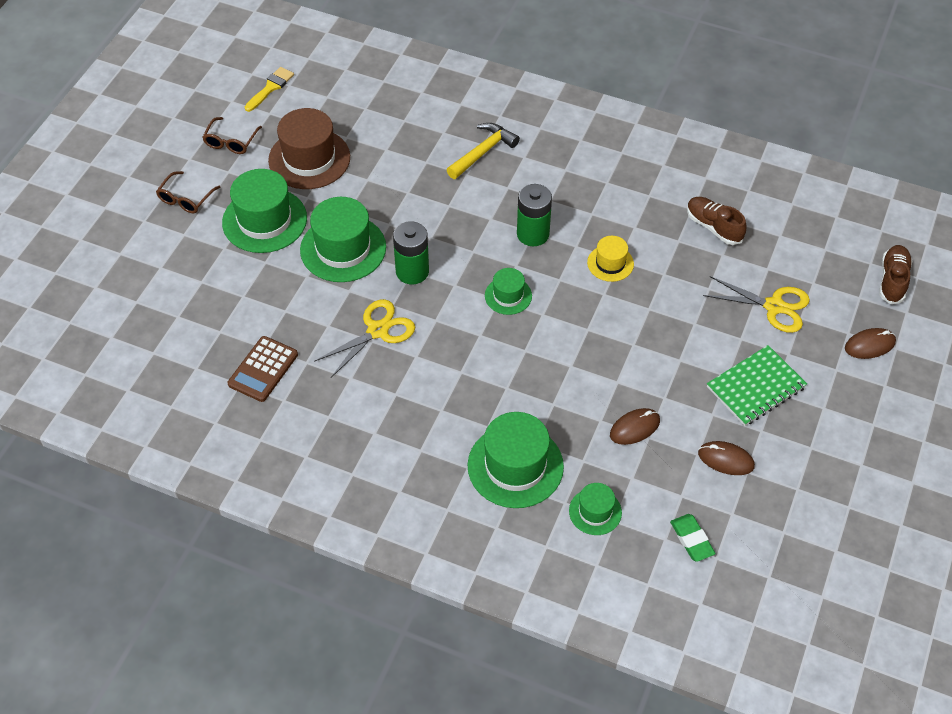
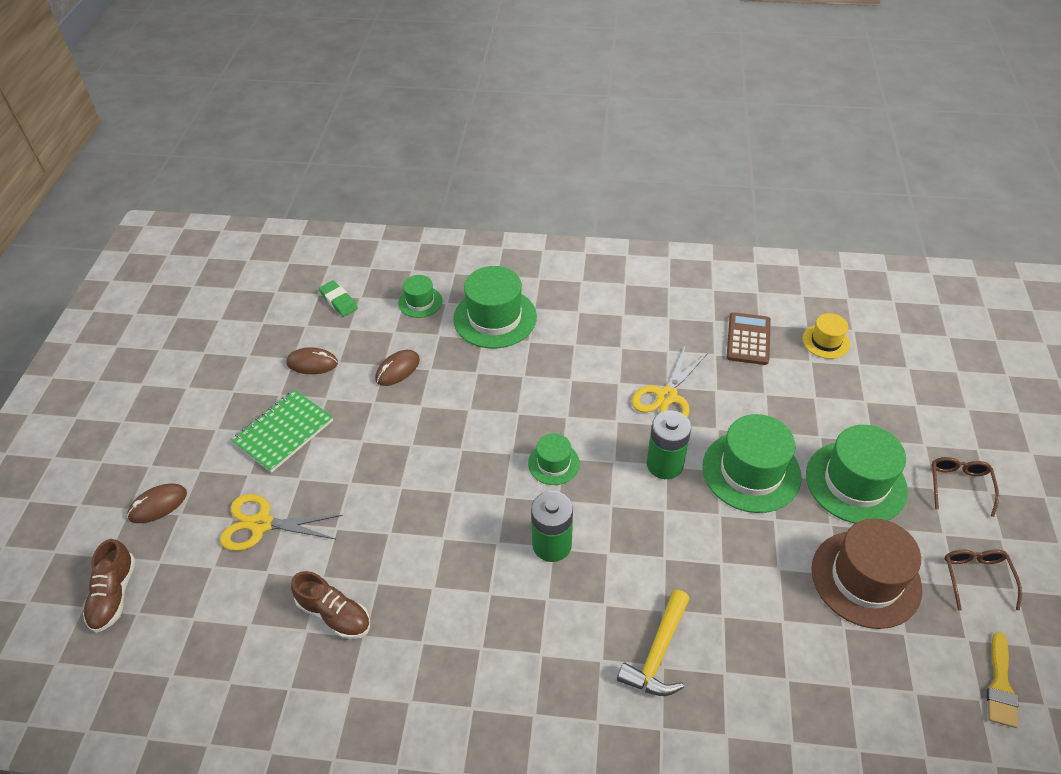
camera: 165 degrees right, 5 degrees down
(610, 263) = (453, 530): yellow hat -> yellow hat (826, 341)

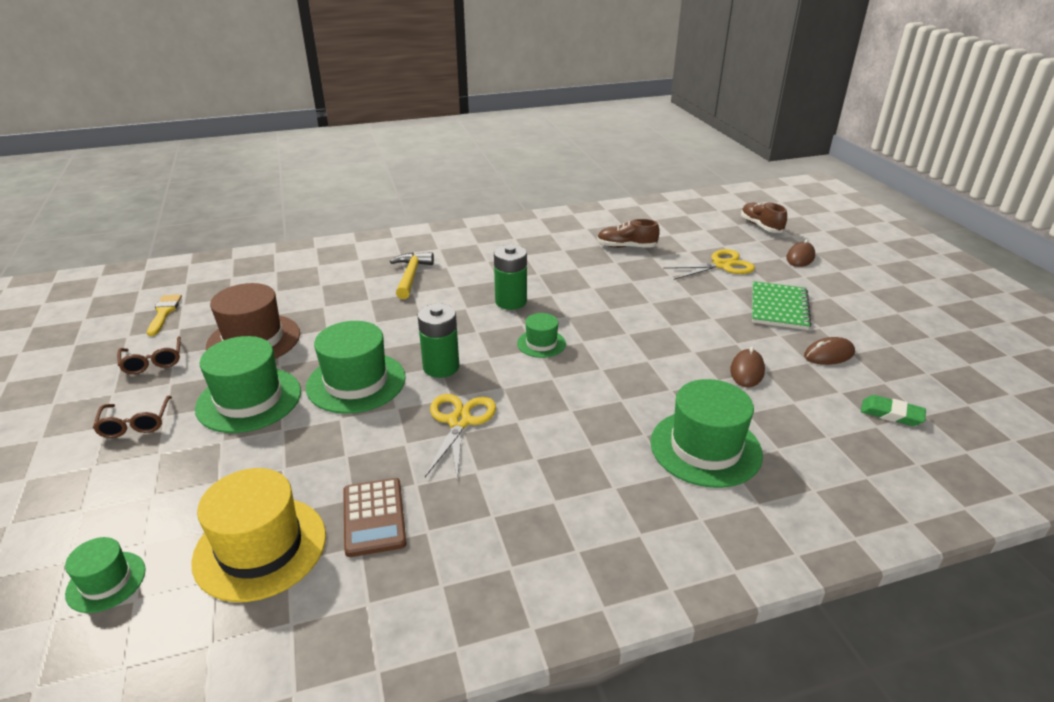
camera: 155 degrees right, 15 degrees down
(420, 302) = (807, 440): green hat -> green hat (106, 581)
(826, 341) = (260, 547): yellow hat -> yellow hat, size x1.86

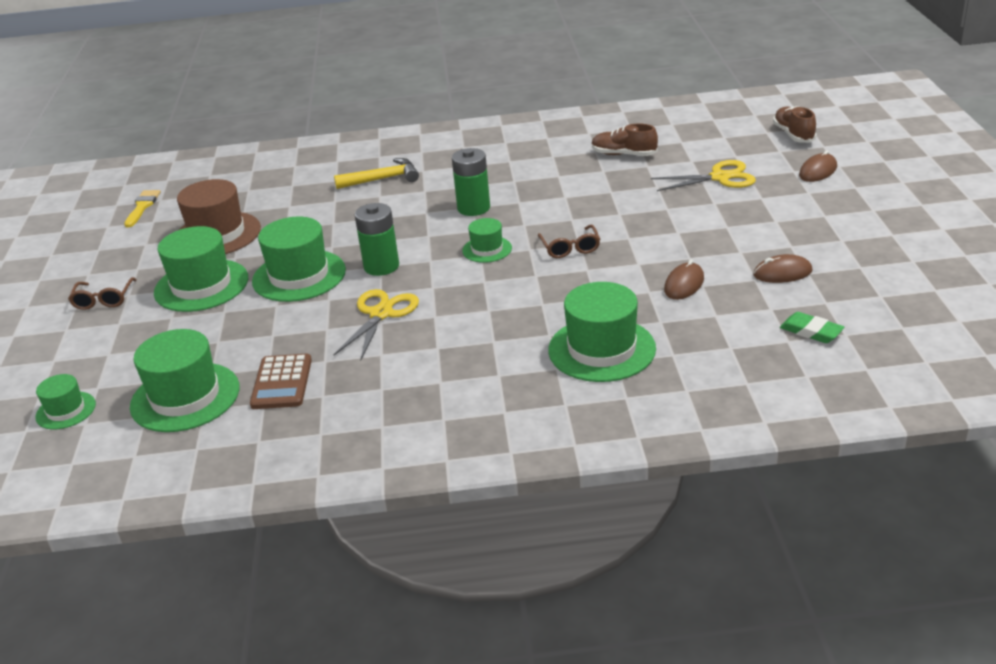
camera: 15 degrees right, 0 degrees up
(153, 362) = (126, 250): brown glasses -> brown glasses (570, 248)
(260, 547) = (185, 397): yellow hat -> green hat
(411, 276) = (383, 179): yellow hammer -> yellow hammer turned 60 degrees clockwise
(779, 307) = (758, 224): green notebook -> none

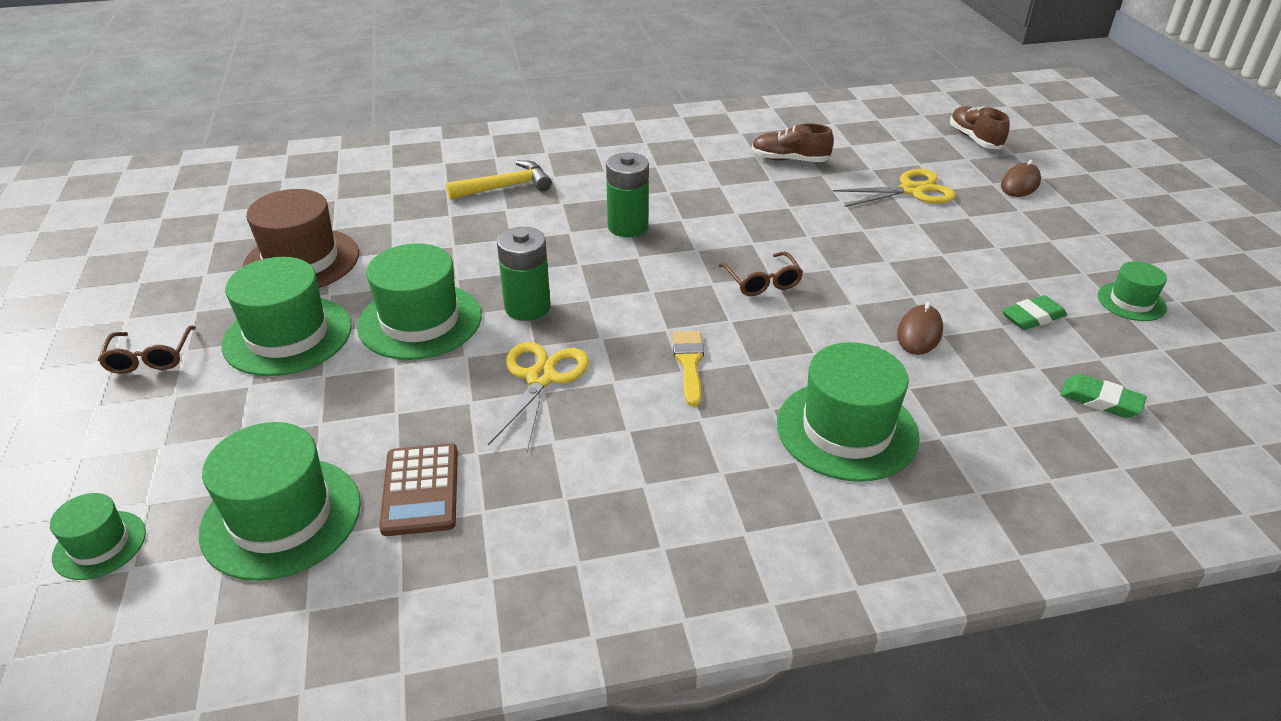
camera: 10 degrees left, 5 degrees up
(142, 207) = (197, 221): yellow brush -> yellow brush (689, 363)
(487, 249) = (658, 283): green hat -> green hat (1131, 302)
(782, 273) = (1032, 317): brown mouse -> green eraser

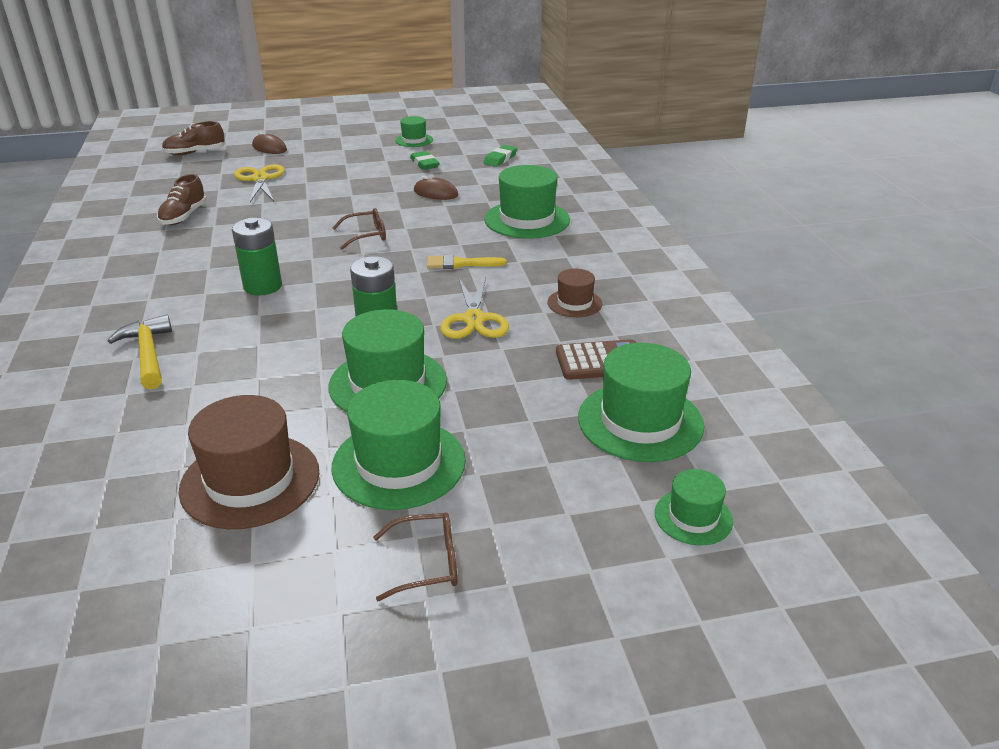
camera: 90 degrees left, 5 degrees down
(541, 378) = (474, 319): yellow scissors -> yellow scissors turned 105 degrees counterclockwise
(574, 473) = (574, 303): none -> brown hat

